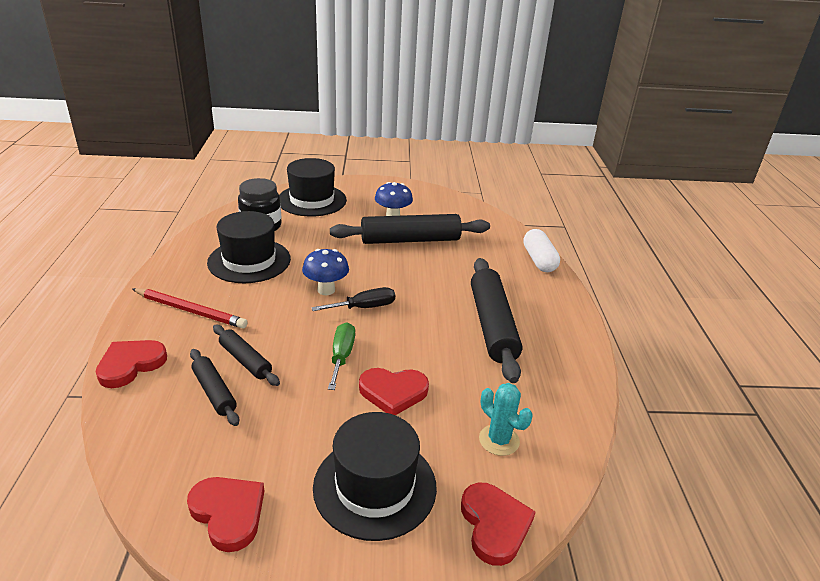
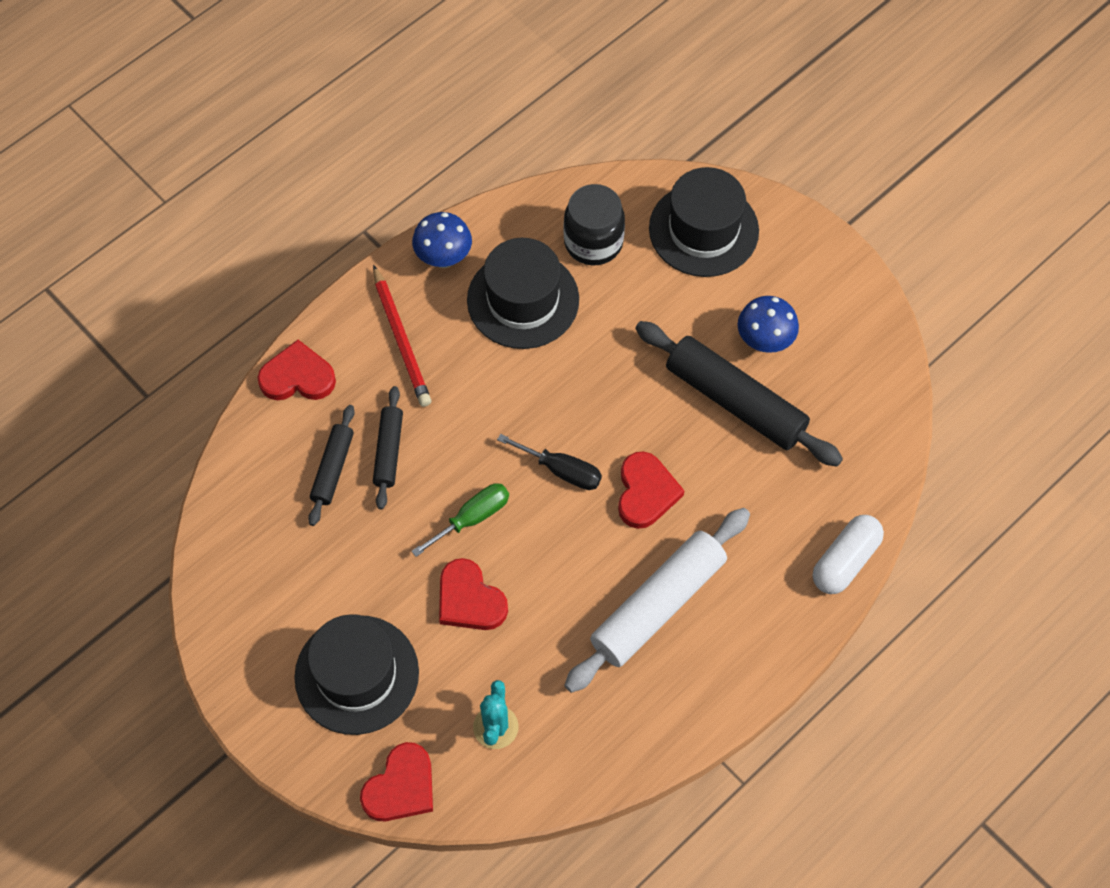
camera: 50 degrees right, 30 degrees up
(228, 513) = (243, 601): red heart -> red heart (646, 492)
(326, 290) = (552, 412): blue mushroom -> blue mushroom (444, 258)
(492, 325) = (657, 605): black rolling pin -> white rolling pin

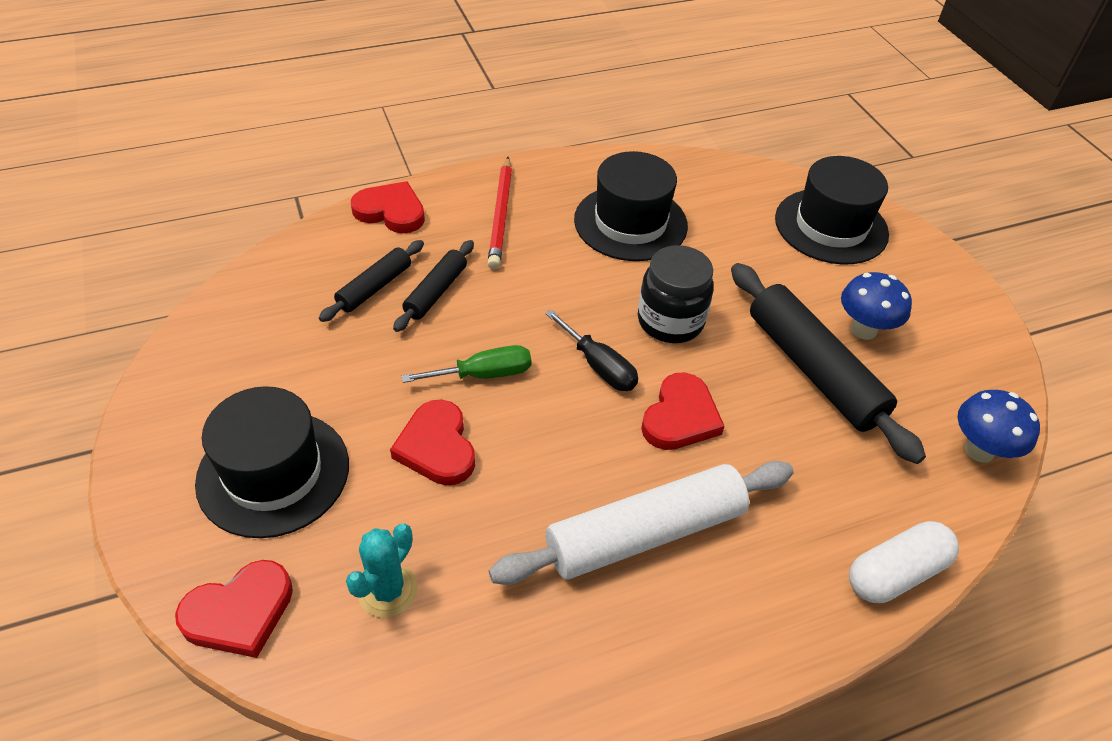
camera: 20 degrees right, 15 degrees down
(444, 258) = (573, 173): blue mushroom -> blue mushroom (979, 450)
(593, 242) = (718, 203): black jar -> black jar (670, 321)

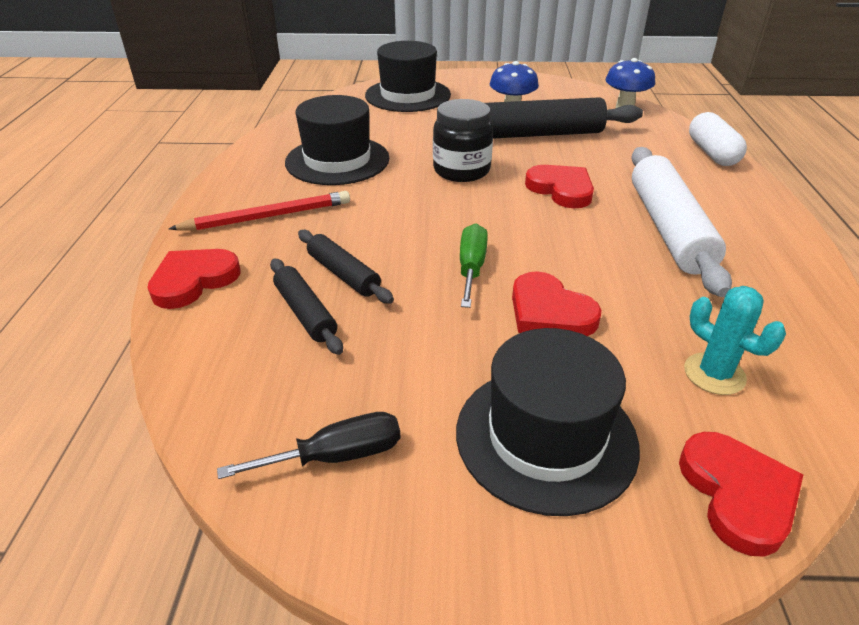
camera: 65 degrees left, 10 degrees down
(437, 447) = (549, 312): red heart -> red heart turned 45 degrees clockwise
(501, 215) = (267, 217): red pencil -> red pencil turned 45 degrees counterclockwise
(599, 366) = (492, 210): black screwdriver -> black screwdriver (336, 456)

